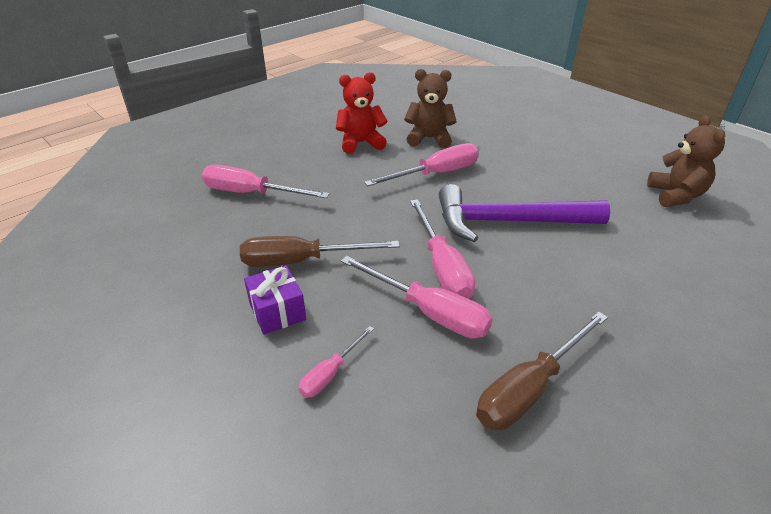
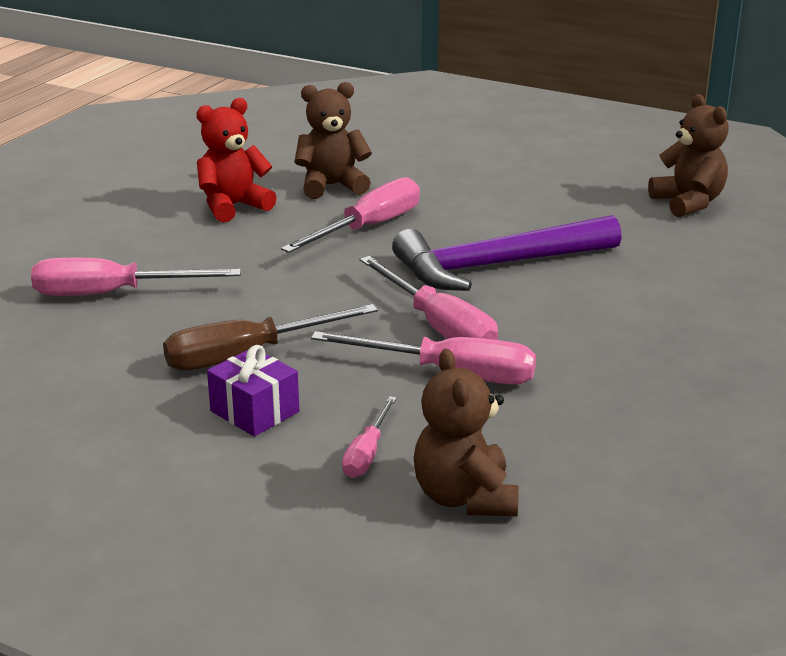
camera: 20 degrees left, 10 degrees down
(379, 443) = (465, 497): none -> brown teddy bear
(530, 388) = (605, 417): brown screwdriver -> none

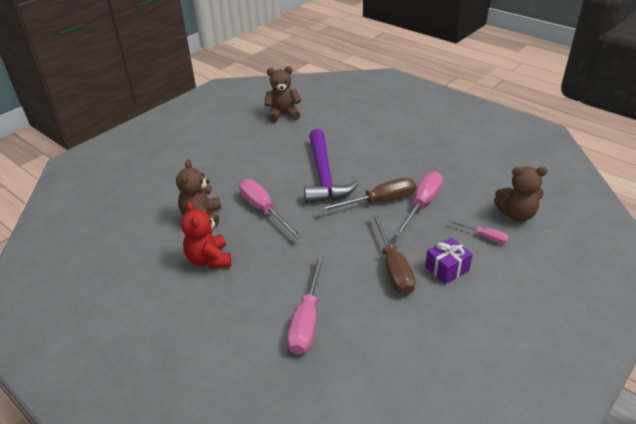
camera: 75 degrees left, 10 degrees up
(439, 327) = (379, 201): pink screwdriver -> brown screwdriver

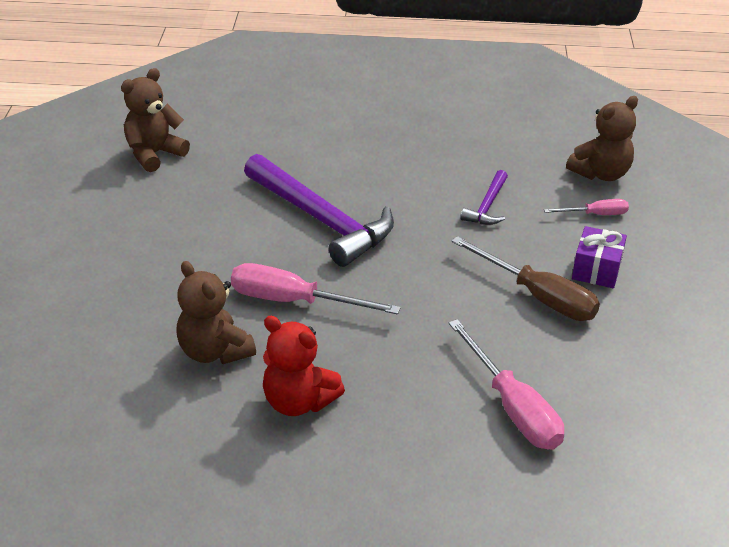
camera: 40 degrees left, 0 degrees up
(379, 201) = (432, 224): brown screwdriver -> none
(422, 205) = (487, 206): pink screwdriver -> purple hammer

